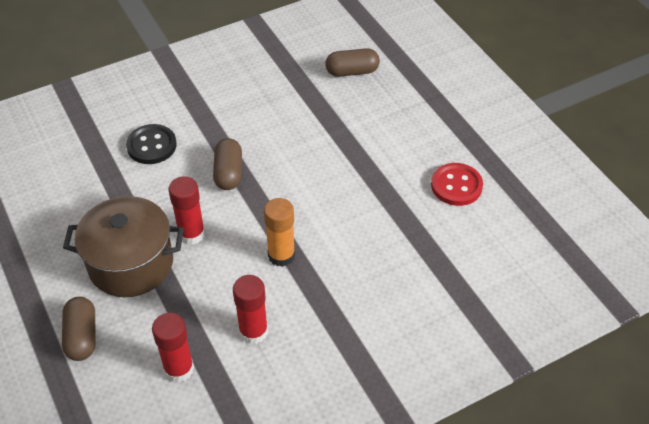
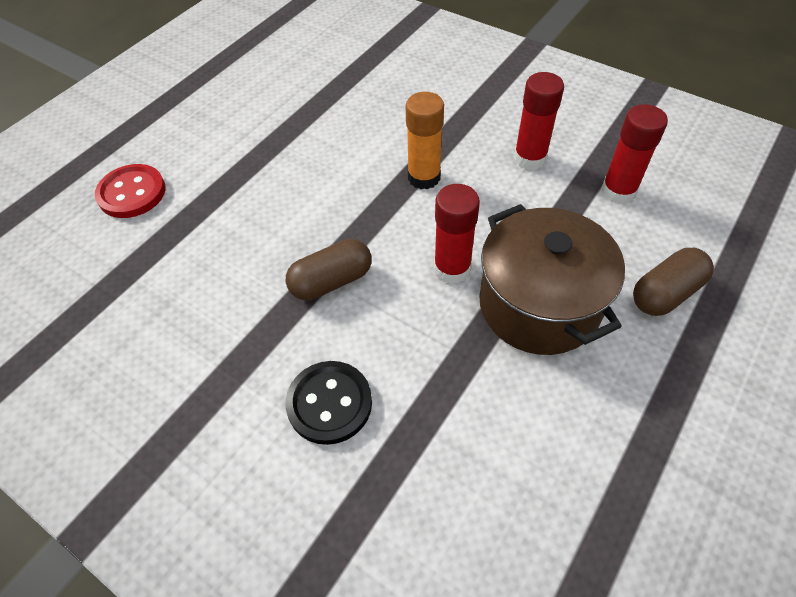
camera: 115 degrees left, 5 degrees up
(352, 72) = (73, 237): brown capsule -> none
(456, 186) = (245, 90): red button -> red button (132, 193)

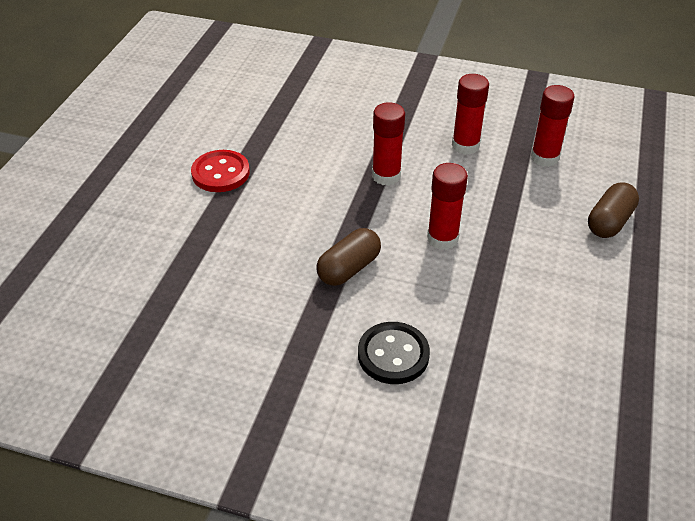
camera: 20 degrees left, 10 degrees down
(132, 193) = (129, 237): red button -> red button (220, 173)
(424, 177) = (386, 176): orange glue stick -> red glue stick
(539, 305) = (521, 250): brown pot -> none

